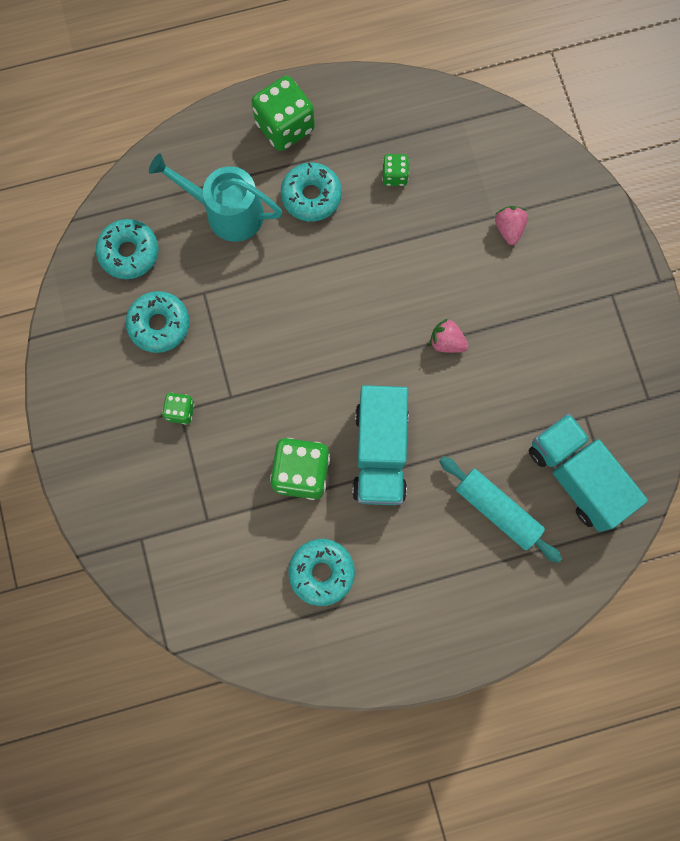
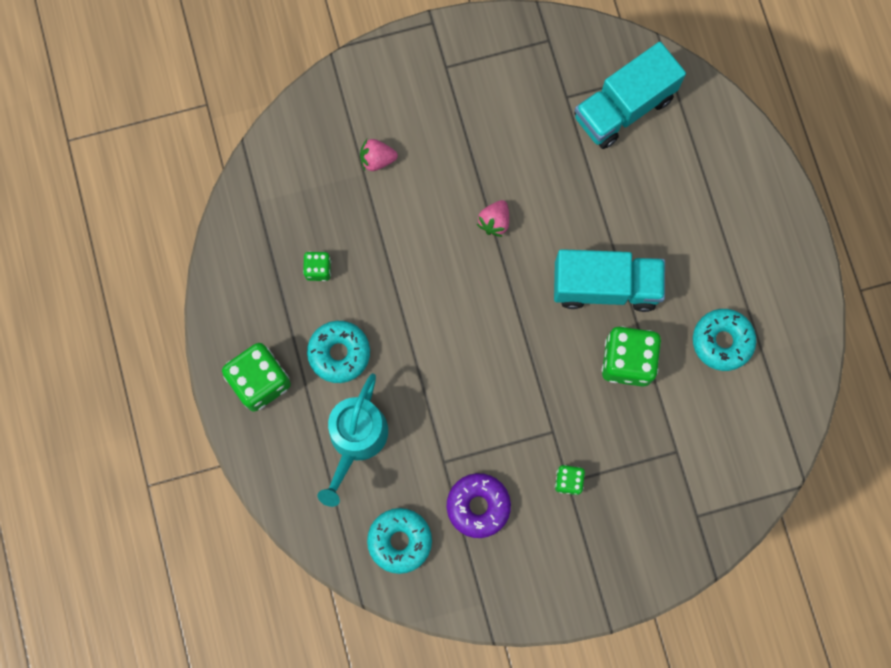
camera: 90 degrees left, 0 degrees up
(159, 325) = (478, 506): turquoise donut -> purple donut
(497, 510) = (657, 179): turquoise rolling pin -> none

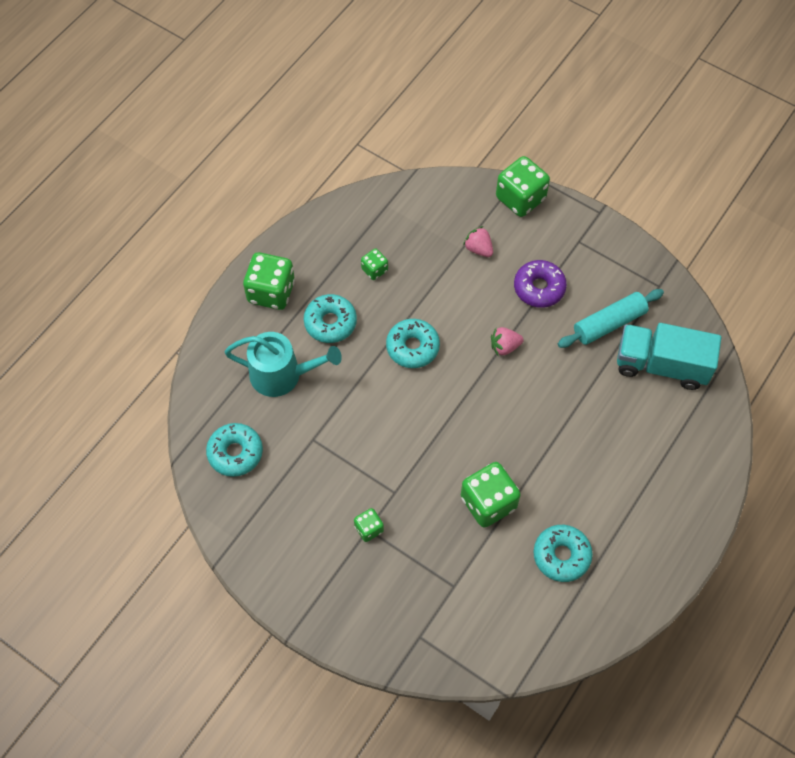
camera: 50 degrees right, 15 degrees down
(356, 439) = (281, 375): turquoise watering can -> turquoise watering can turned 150 degrees counterclockwise
(357, 78) = (520, 198): none -> green dice
(427, 301) = (412, 347): none -> turquoise donut
(478, 506) = (301, 484): purple donut -> purple donut (539, 288)
(548, 114) = (609, 323): none -> turquoise rolling pin
(605, 286) = (527, 448): turquoise truck -> none

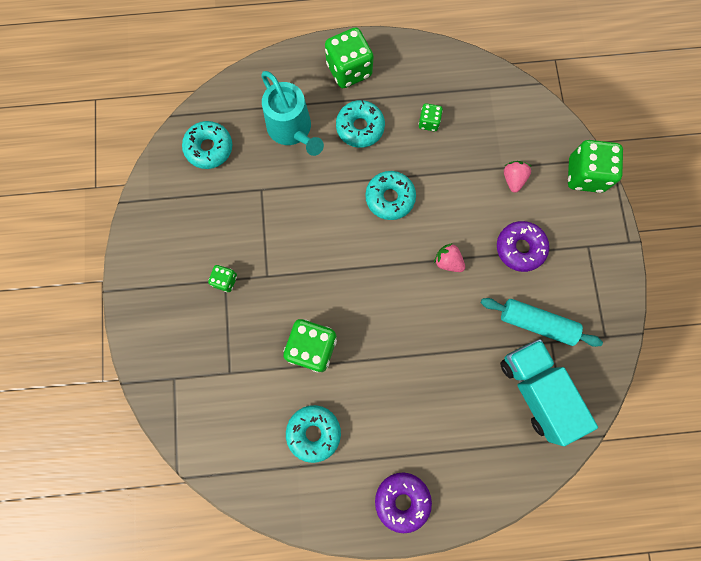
camera: 50 degrees right, 15 degrees up
(671, 529) = (402, 500): none -> purple donut

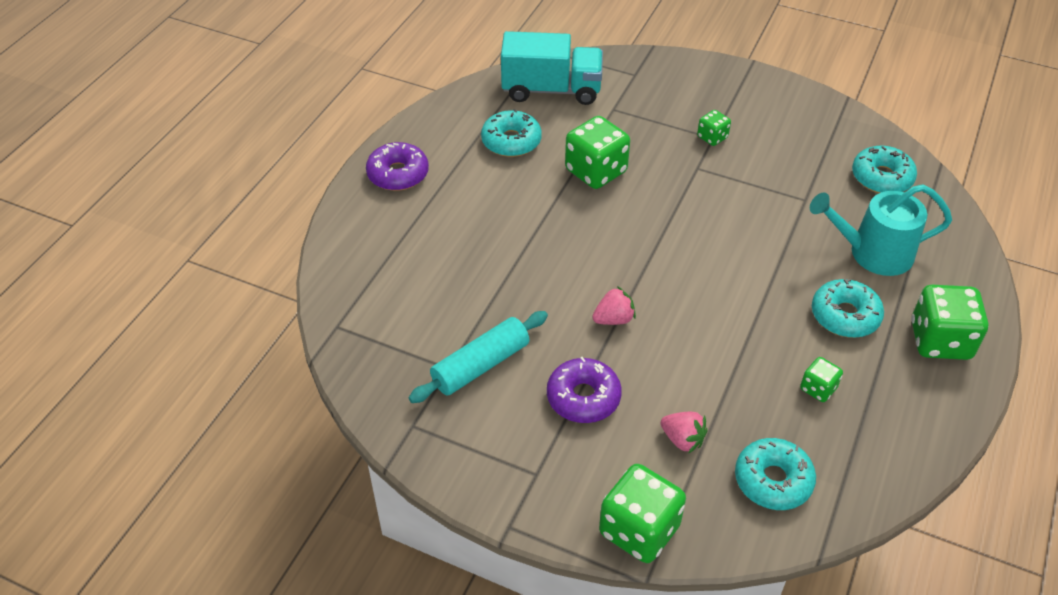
camera: 120 degrees right, 30 degrees down
(390, 198) = (729, 302): turquoise donut -> turquoise donut (773, 480)
(536, 390) = (409, 326): turquoise truck -> turquoise truck (551, 90)

